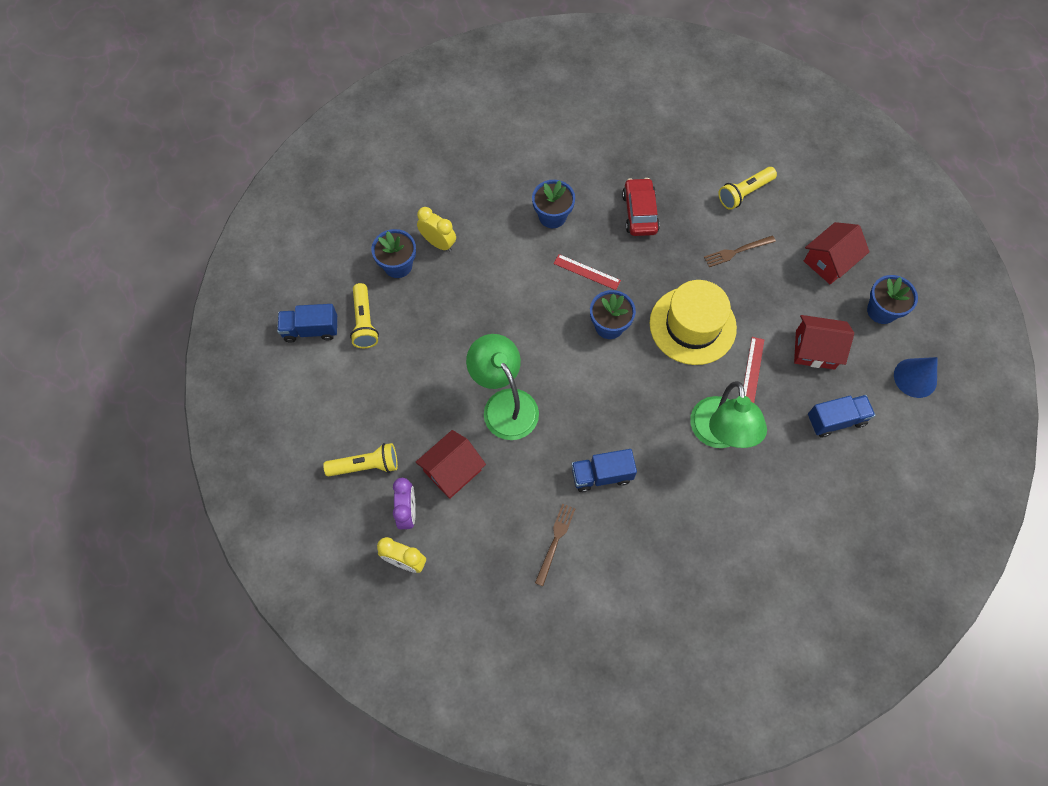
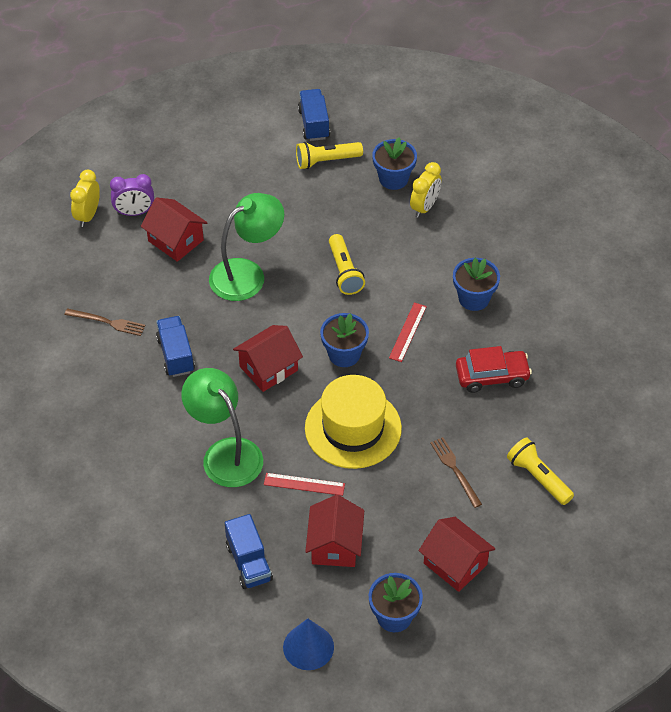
camera: 85 degrees right, 15 degrees down
(366, 466) = (178, 179): yellow flashlight -> yellow flashlight (344, 272)
(622, 391) = (268, 368): none -> red house
(719, 434) = (225, 453): green lamp -> green lamp turned 60 degrees clockwise

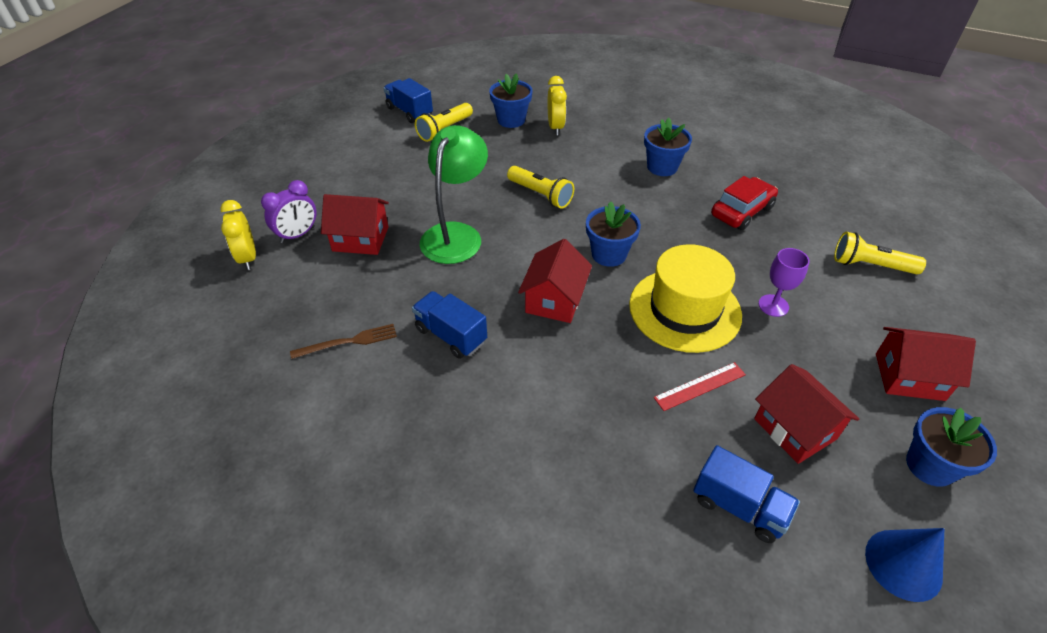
camera: 35 degrees left, 5 degrees down
(225, 453) = (593, 402): green lamp -> none
(407, 332) = (640, 212): red ruler -> none
(421, 462) = (773, 305): none -> purple goblet
(455, 470) = (805, 296): brown fork -> none

